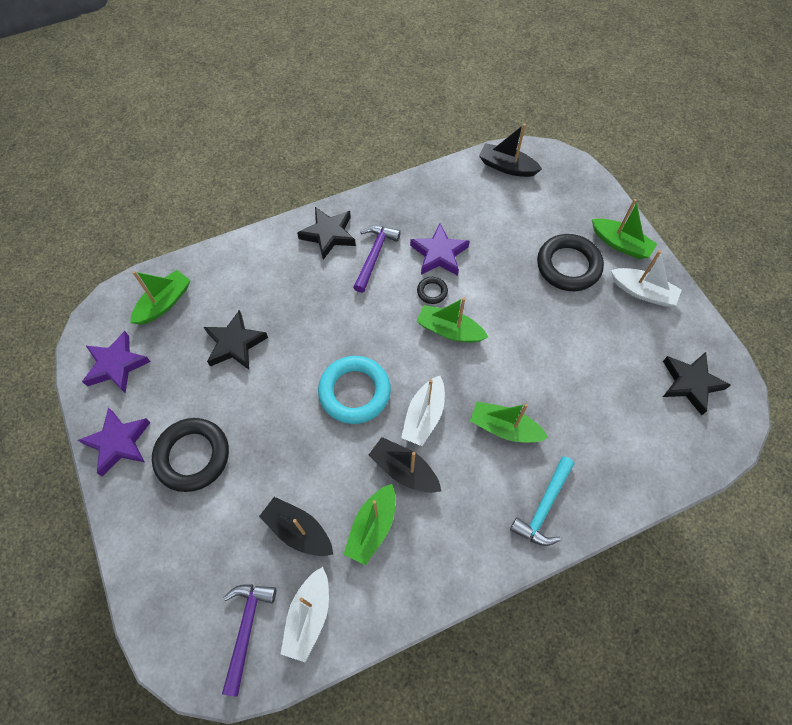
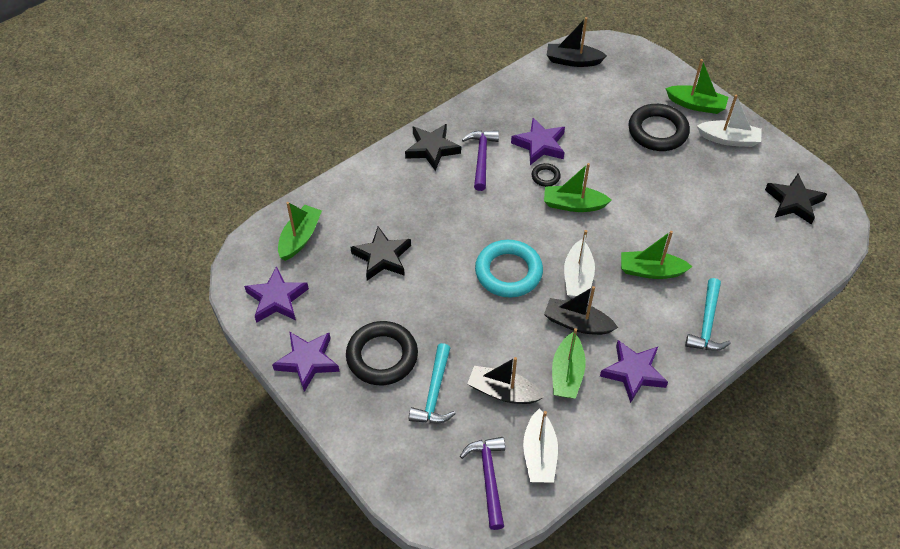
camera: 15 degrees left, 10 degrees down
(228, 513) = (434, 393): none -> turquoise hammer
(443, 545) = (633, 373): none -> purple star

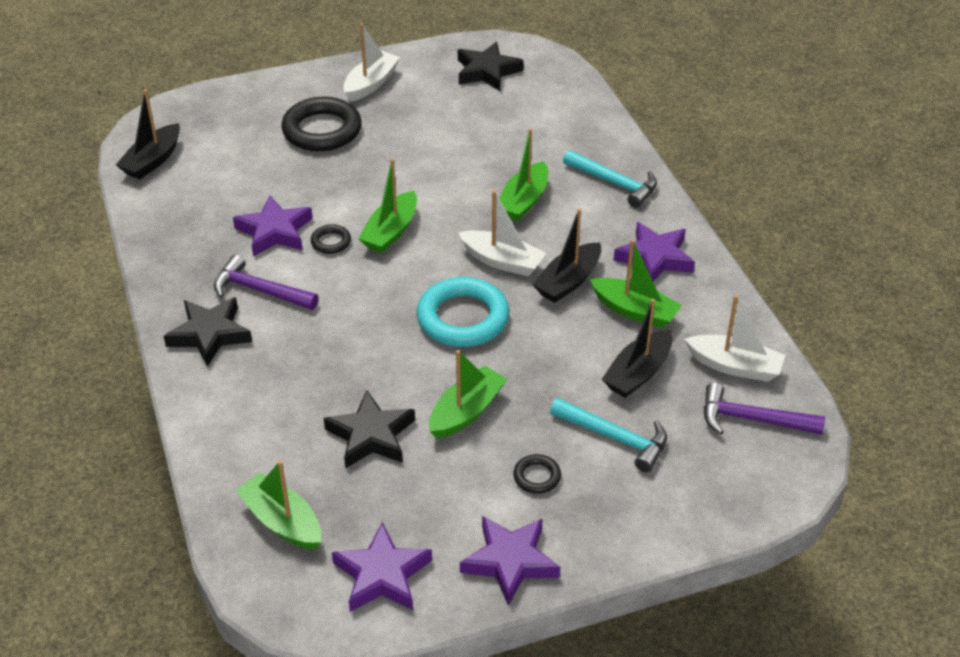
camera: 70 degrees left, 10 degrees down
(382, 356) = (537, 477): black ring -> black ring, size x0.46
(696, 105) = (302, 89): green boat -> green boat (466, 412)

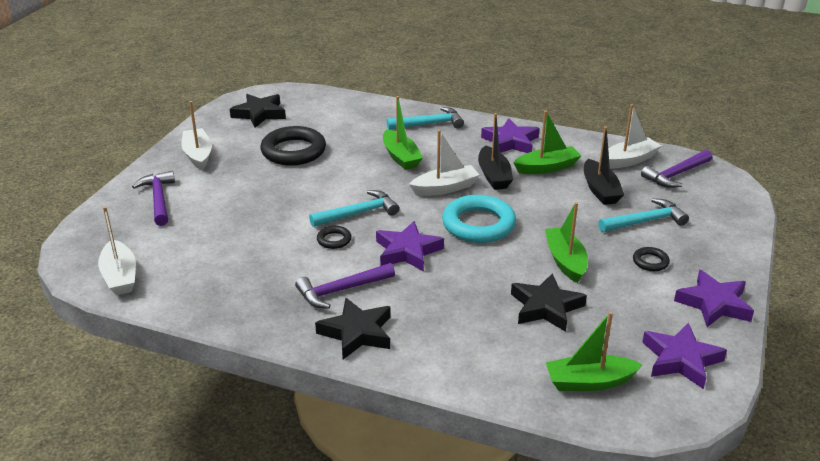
camera: 50 degrees left, 10 degrees down
(152, 160) = (120, 276): black boat -> white boat
(274, 231) = (288, 257): purple star -> purple star (407, 251)
(278, 108) = (158, 199): none -> purple hammer
(322, 130) = (213, 193): black ring -> black ring (293, 151)
(391, 232) = (358, 213): green boat -> turquoise hammer

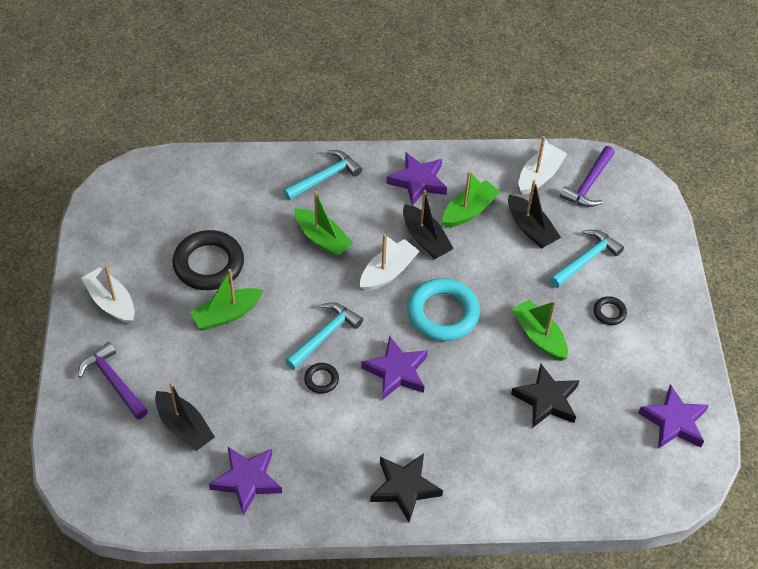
camera: 25 degrees left, 20 degrees up
(120, 276) = (147, 499): white boat -> none
(191, 240) = (184, 427): none -> black boat
(259, 114) = (136, 215): black star -> none
(341, 290) = (363, 442): purple hammer -> none
(589, 382) = (614, 472): green boat -> green boat (227, 314)
(714, 304) = (677, 347): purple star -> purple star (247, 480)

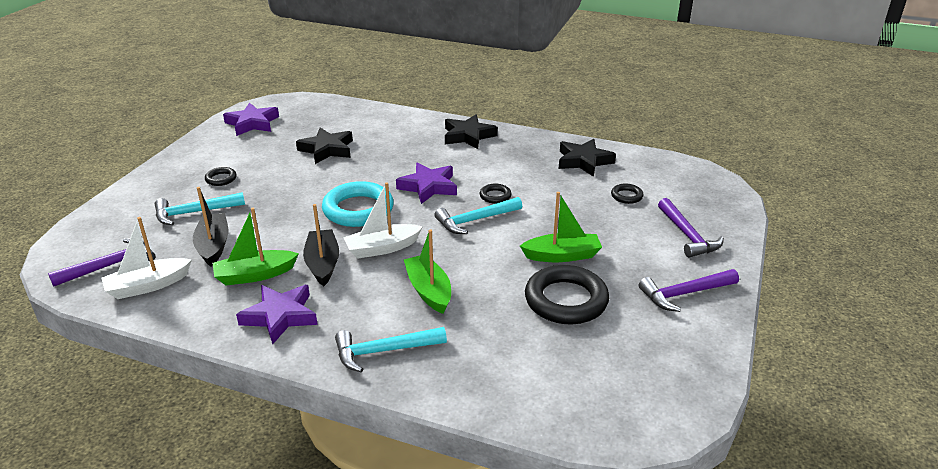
camera: 155 degrees left, 20 degrees down
(111, 302) = (684, 294): white boat -> purple hammer
(184, 427) = (626, 196): black boat -> black ring
(247, 480) = (584, 161): purple star -> black star
(539, 336) = (293, 179): green boat -> none

